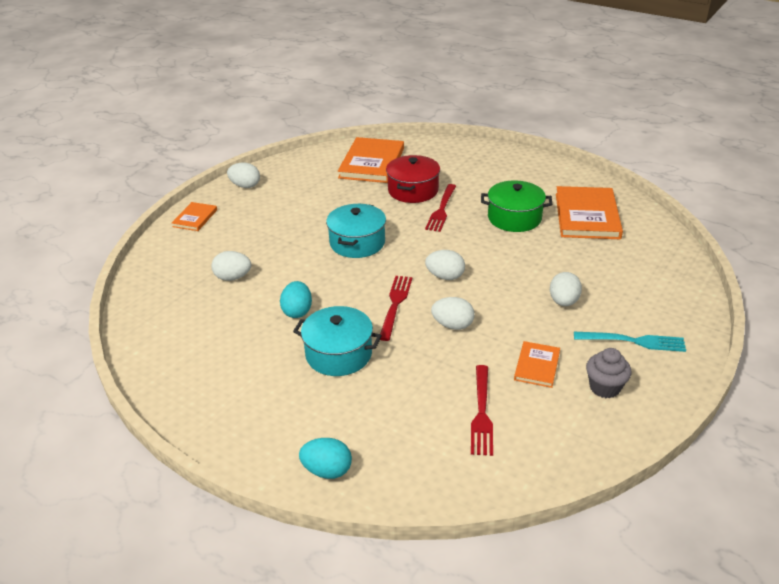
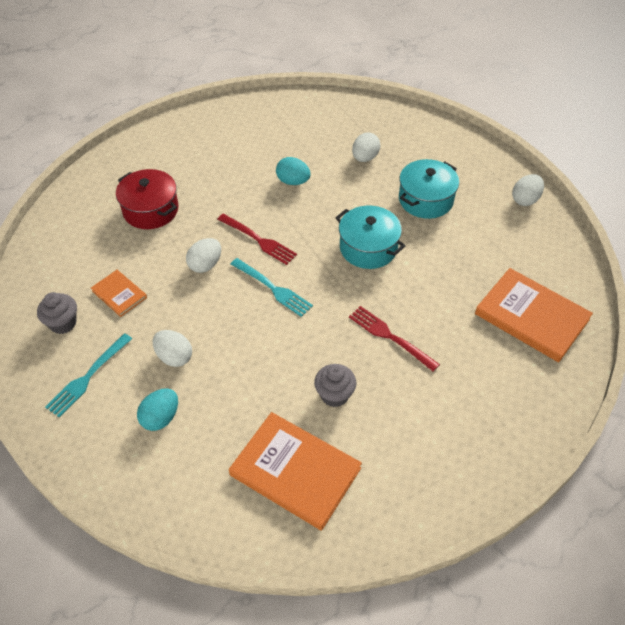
camera: 115 degrees right, 15 degrees up
(195, 218) = (477, 155): orange book -> none
(327, 470) = (128, 153): turquoise egg -> turquoise egg (161, 418)
(338, 354) = (226, 189): turquoise pot -> turquoise pot (426, 200)
(413, 190) = (446, 329): red pot -> red pot (151, 210)
(445, 276) = (273, 288): white egg -> turquoise fork
(481, 413) = (106, 240): red fork -> none
(514, 218) = (334, 395): green pot -> grey cupcake

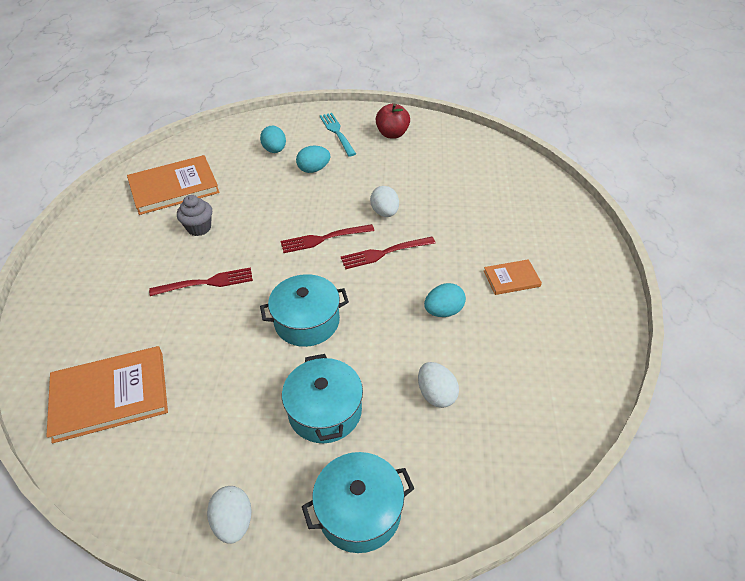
camera: 125 degrees right, 5 degrees down
(63, 323) = (392, 134): grey cupcake -> red apple
(119, 294) = (395, 163): orange book -> orange book (511, 279)
(151, 210) = (477, 205): red pot -> none
(174, 357) = (314, 169): white egg -> turquoise egg
(273, 288) = (324, 239): turquoise fork -> red fork
(465, 156) = (359, 511): none -> turquoise pot

